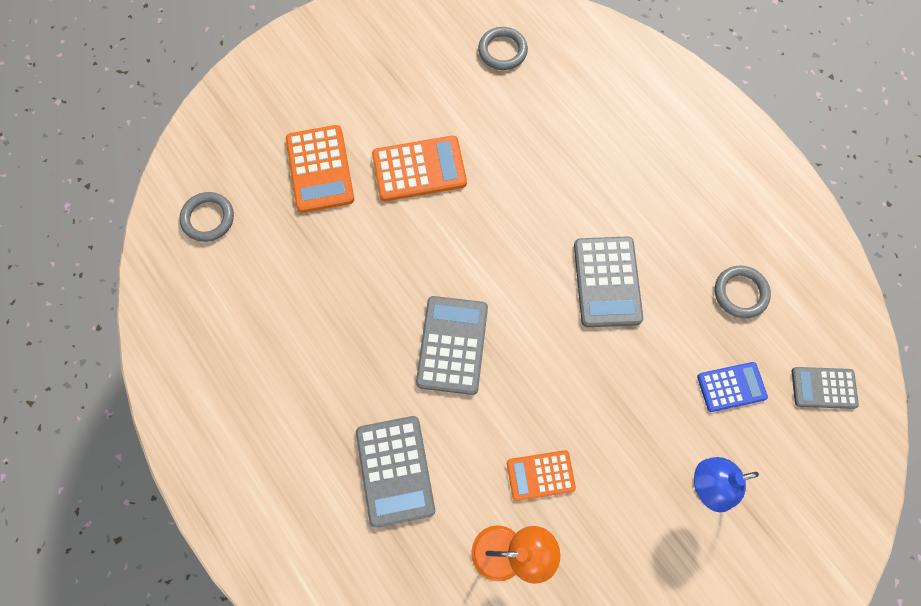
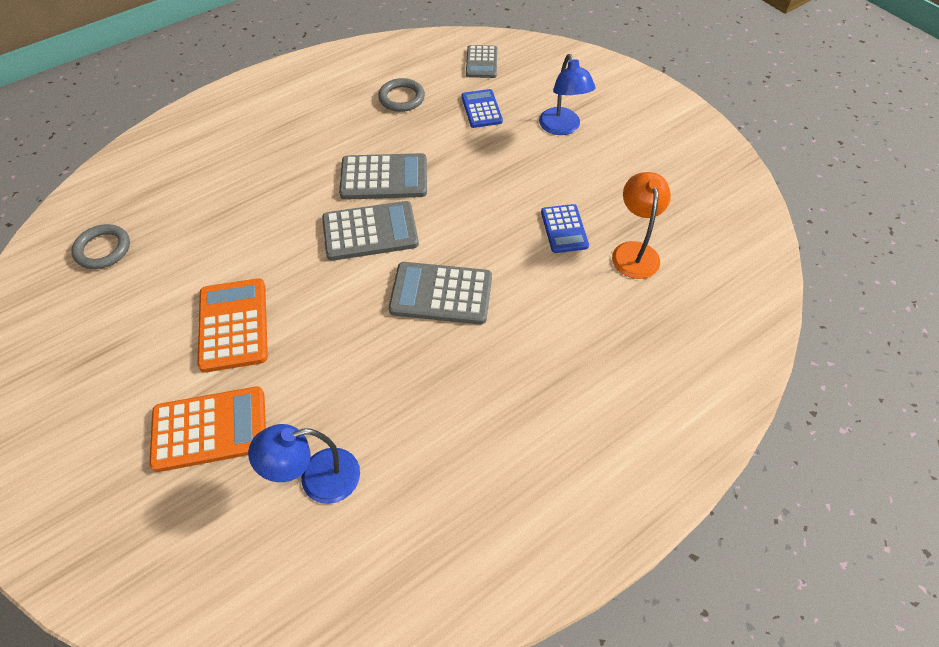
camera: 90 degrees left, 15 degrees down
(208, 218) = (254, 566): grey ring -> none
(271, 254) = (317, 479): none -> blue lamp
(395, 471) = (571, 340): grey calculator -> grey calculator (370, 232)
(540, 475) = (564, 229): orange calculator -> blue calculator

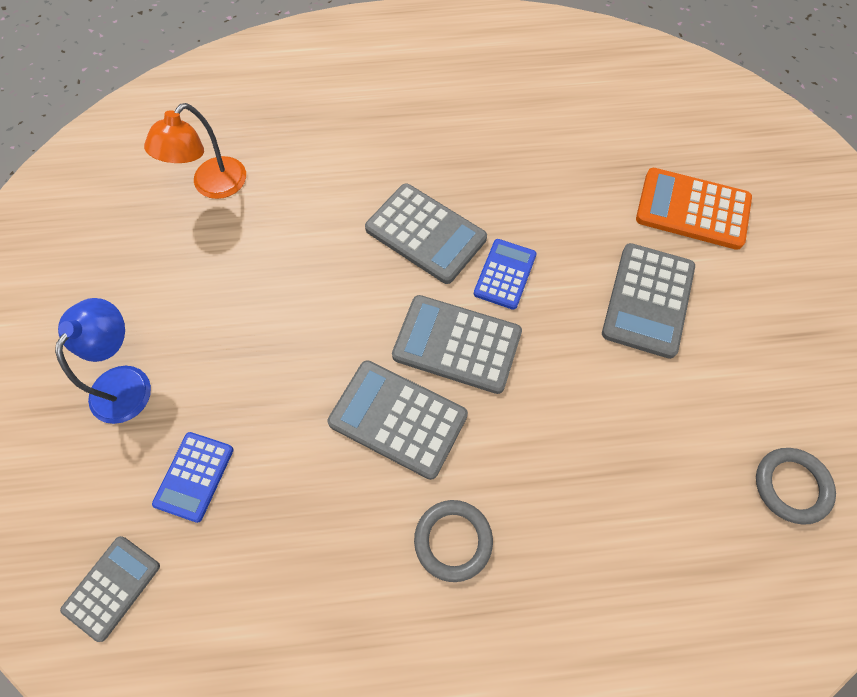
camera: 150 degrees left, 10 degrees up
(234, 325) = (647, 300): orange calculator -> grey calculator
(317, 479) = (612, 133): blue lamp -> none
(401, 98) = (284, 570): grey ring -> grey ring (453, 540)
(564, 229) = (254, 242): blue calculator -> blue calculator (505, 274)

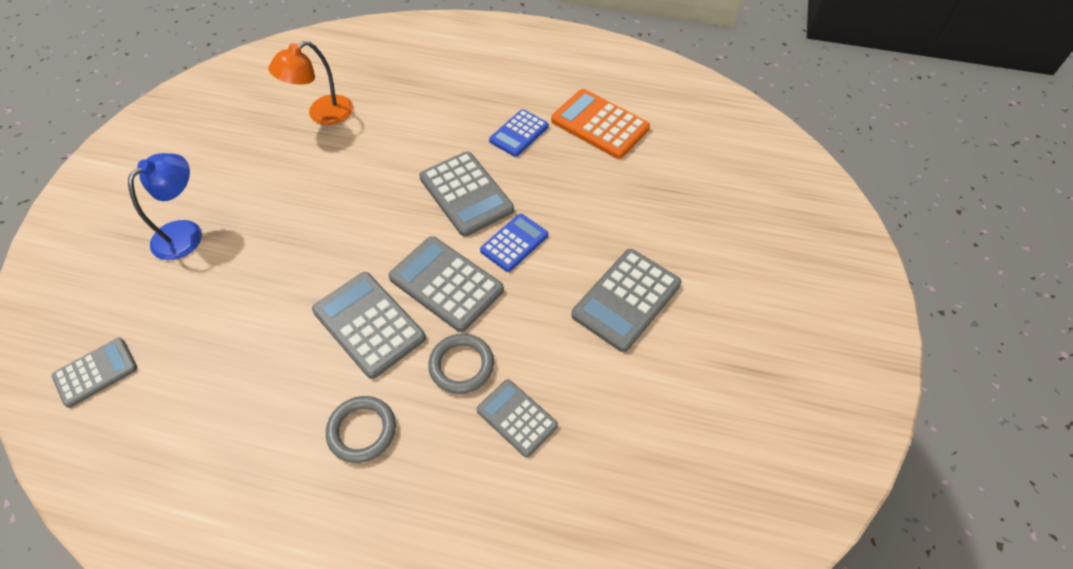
camera: 20 degrees right, 10 degrees down
(194, 476) = (195, 315): blue calculator -> blue calculator (519, 133)
(603, 466) = (517, 418): none -> grey calculator
(692, 209) = (705, 239): orange calculator -> orange calculator (600, 124)
(791, 486) = (677, 492): grey ring -> grey ring (461, 365)

